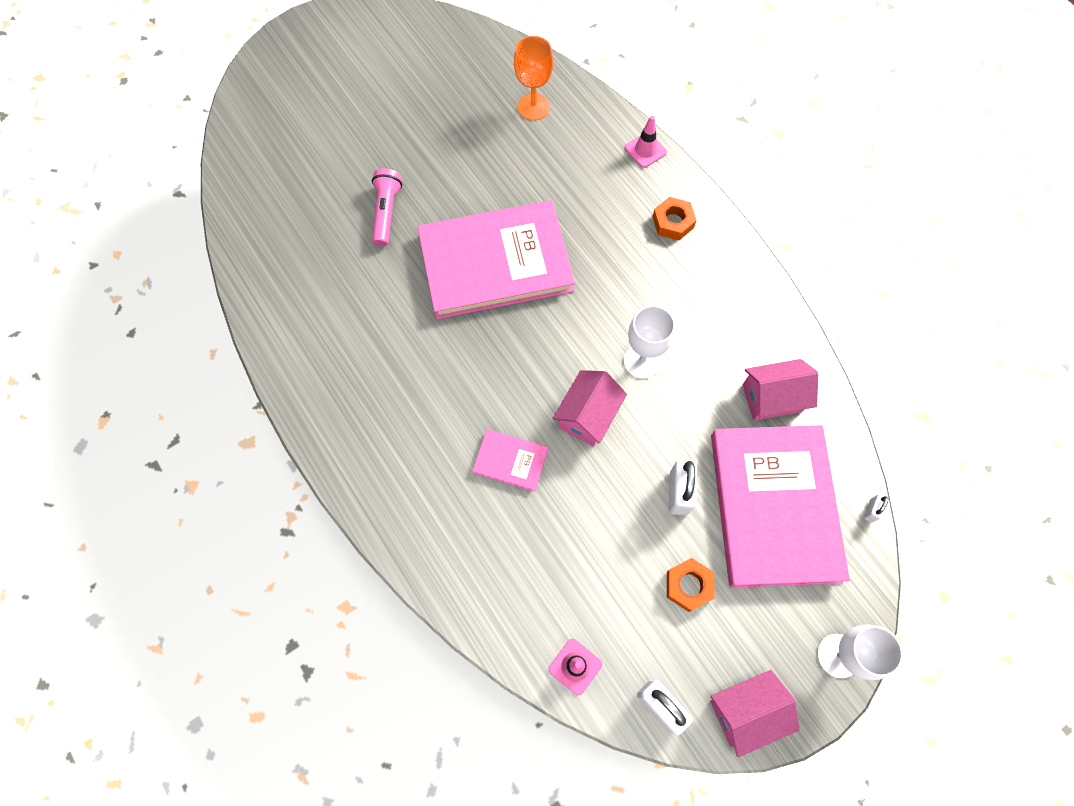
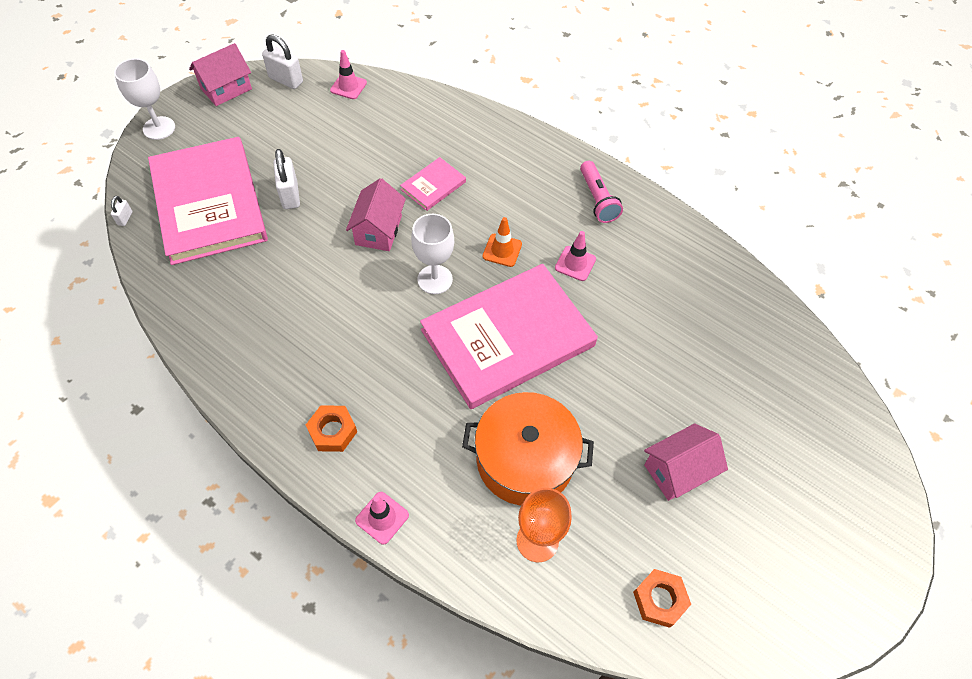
camera: 160 degrees right, 10 degrees down
(386, 212) = (639, 360): pink flashlight -> pink flashlight (597, 199)
(397, 320) = (575, 263): none -> pink traffic cone
(465, 355) = (502, 250): none -> orange traffic cone
(510, 461) = (433, 185): pink book -> pink book turned 45 degrees counterclockwise
(521, 161) = (525, 460): none -> orange pot
(642, 361) = (339, 284): white goblet -> white goblet (435, 279)
(688, 586) = (274, 142): orange nut -> orange nut (660, 599)
(772, 398) = (213, 282): pink house -> pink house (678, 470)

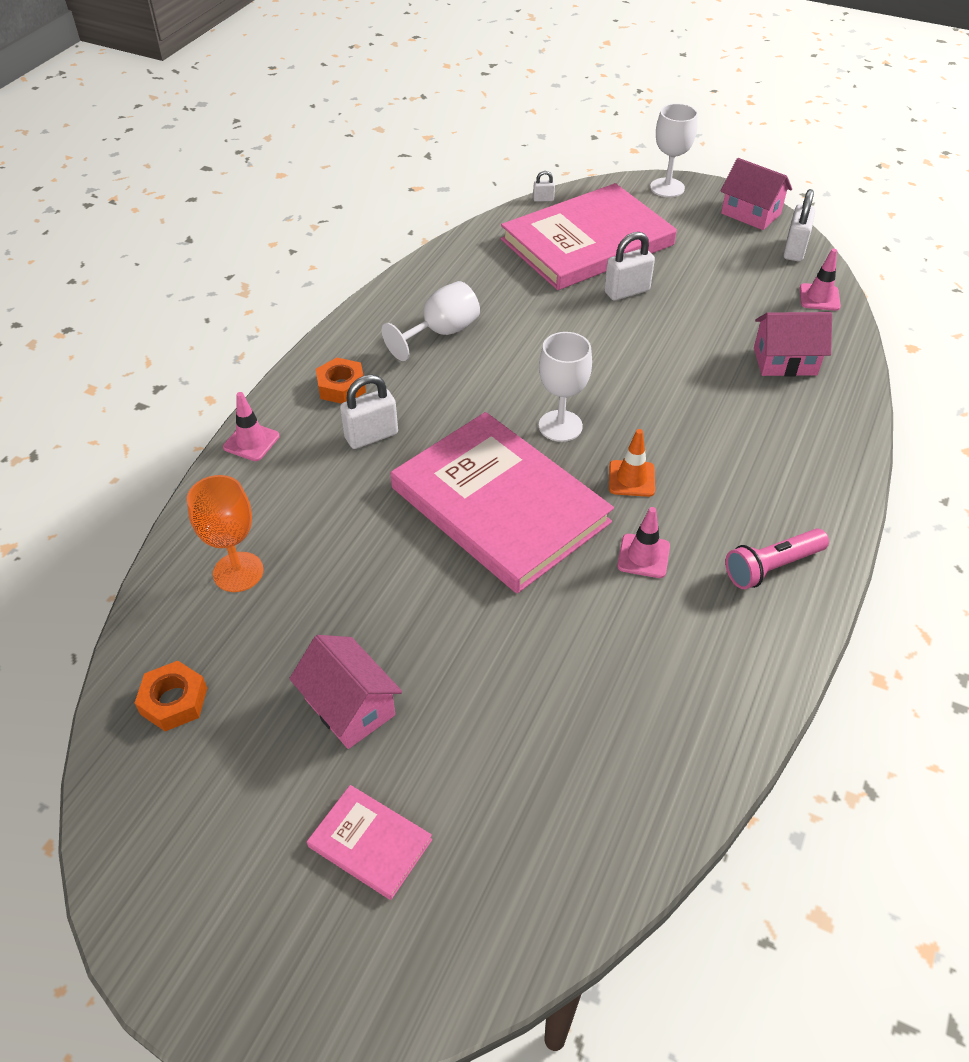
camera: 80 degrees right, 10 degrees down
(288, 338) = (441, 333): none -> white goblet
(378, 230) = (610, 366): pink house -> pink house (785, 361)
(405, 416) = (371, 436): none -> white padlock
(433, 185) = (703, 398): pink book -> pink book (370, 843)
(525, 460) = (337, 546): orange pot -> none

